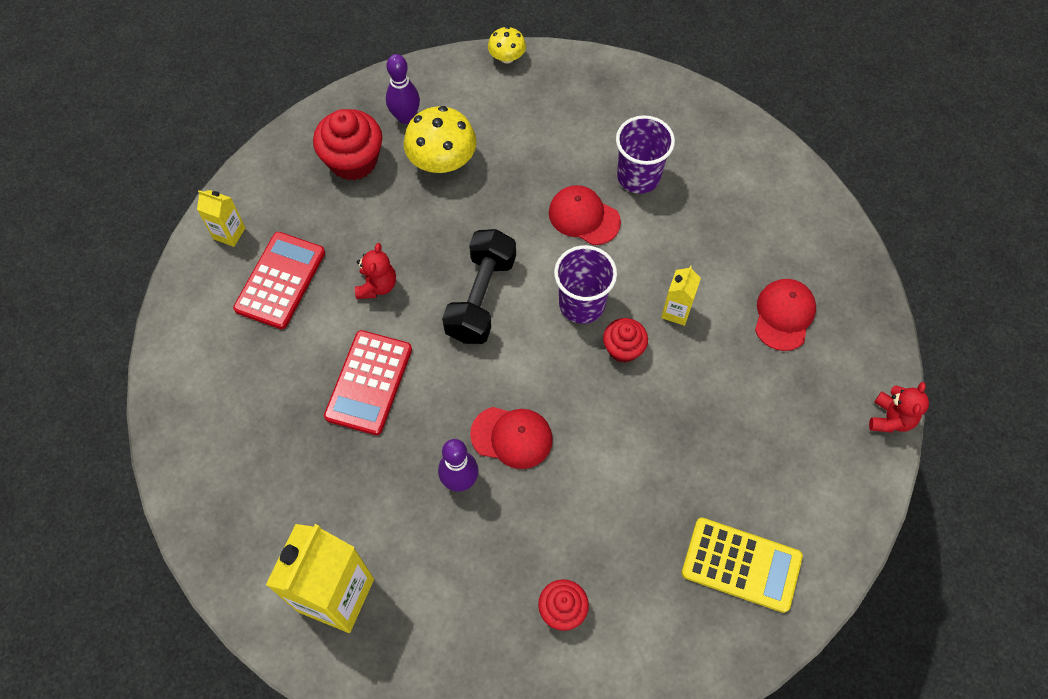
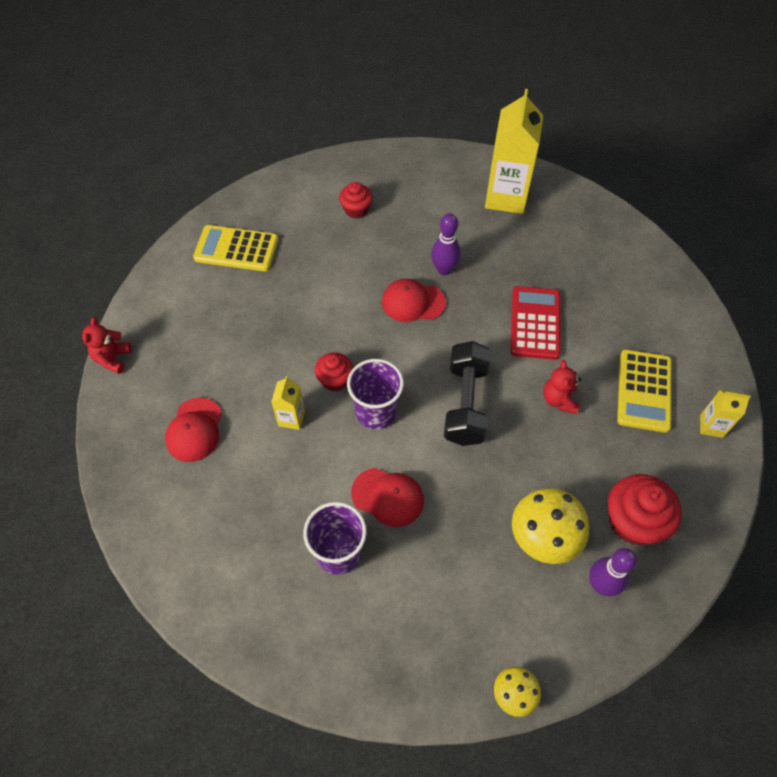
camera: 170 degrees right, 5 degrees down
(280, 281) = (644, 391): red calculator -> yellow calculator

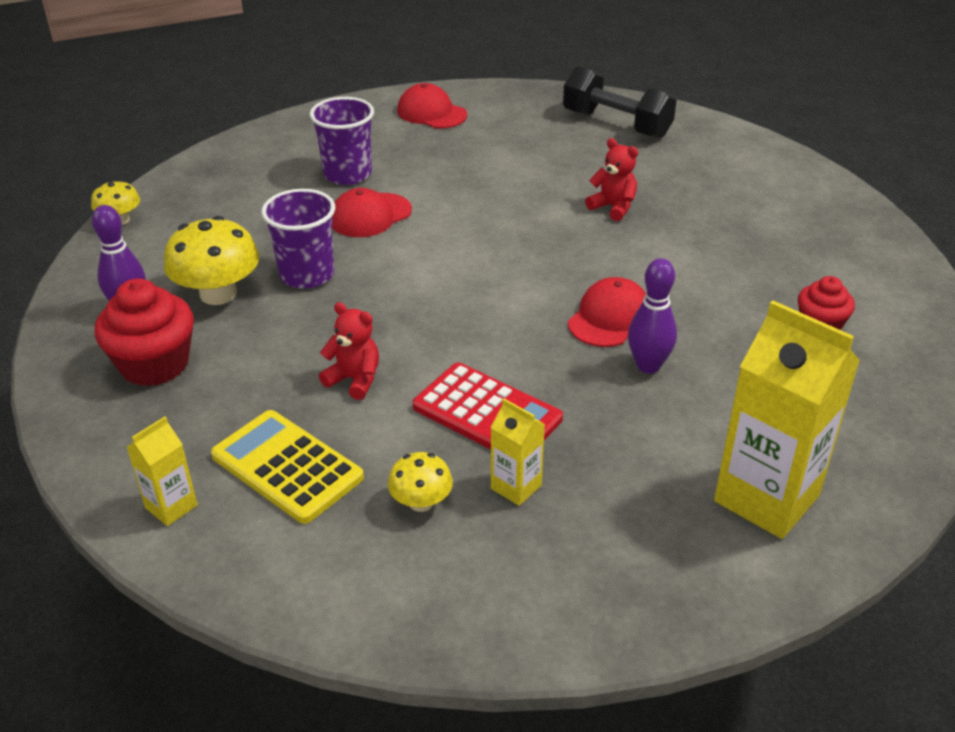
camera: 120 degrees right, 20 degrees down
(112, 358) = (679, 113): red teddy bear -> red teddy bear (613, 207)
(194, 430) = (553, 136): red cap -> red cap (431, 113)
(236, 249) = (796, 213): yellow calculator -> none
(291, 418) = (516, 188): yellow carton -> yellow carton (516, 487)
(335, 380) = (540, 226): red cupcake -> none
(376, 412) = (474, 239): purple cup -> purple cup (307, 275)
(465, 403) = (423, 303): black dumbbell -> black dumbbell (616, 124)
(615, 320) = (421, 502): none -> yellow mushroom

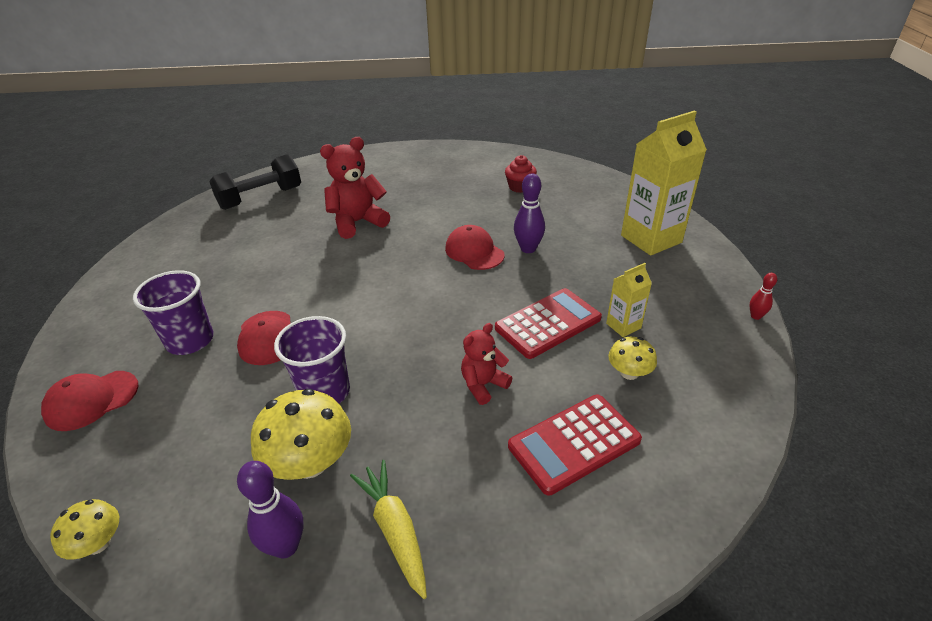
camera: 70 degrees left, 0 degrees up
(154, 364) = (395, 530): red cupcake -> yellow carrot
(171, 506) = (605, 535): yellow carton -> none
(287, 466) = (574, 443): yellow calculator -> red calculator
(431, 113) = (146, 275): red cap -> red cap (91, 400)
(613, 207) = (357, 222): red teddy bear -> red teddy bear, size x1.67
(614, 643) = (755, 316): none -> red bowling pin

